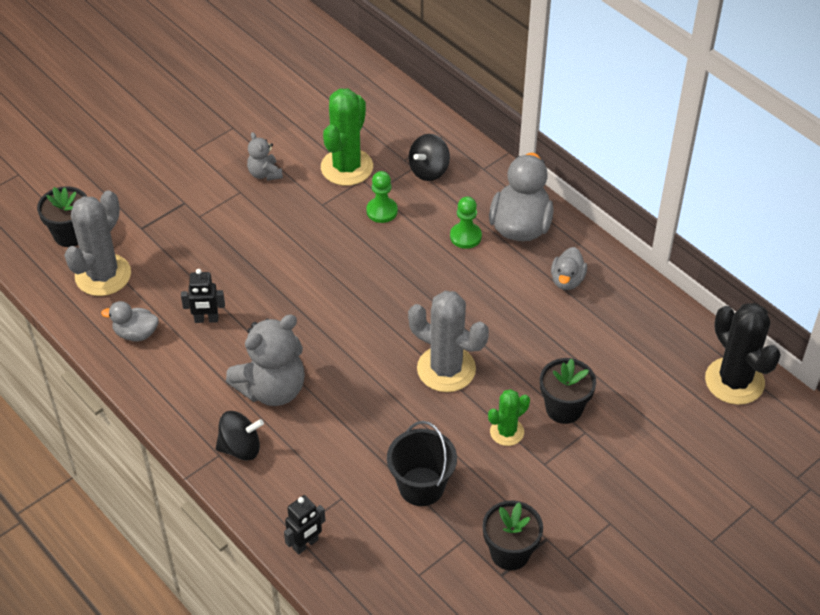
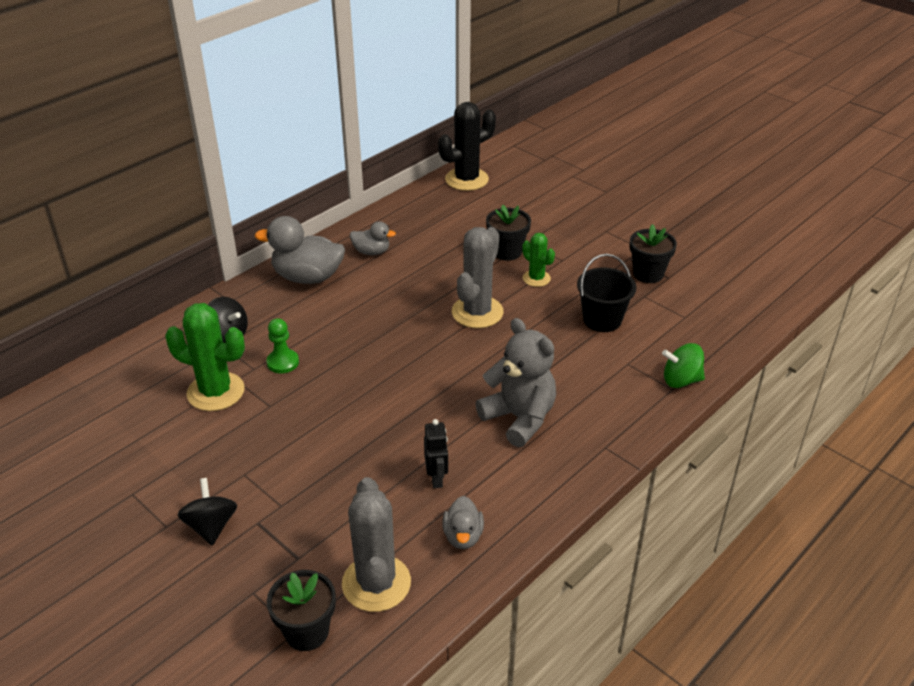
camera: 95 degrees left, 10 degrees down
(103, 275) = (376, 583): grey cactus -> grey cactus turned 60 degrees clockwise
(240, 448) = (593, 432): black spinning top -> black spinning top (211, 526)
(265, 174) = (217, 456): grey teddy bear -> none
(305, 544) = (681, 380): black robot -> green spinning top
(465, 236) = (319, 308): green pawn -> none

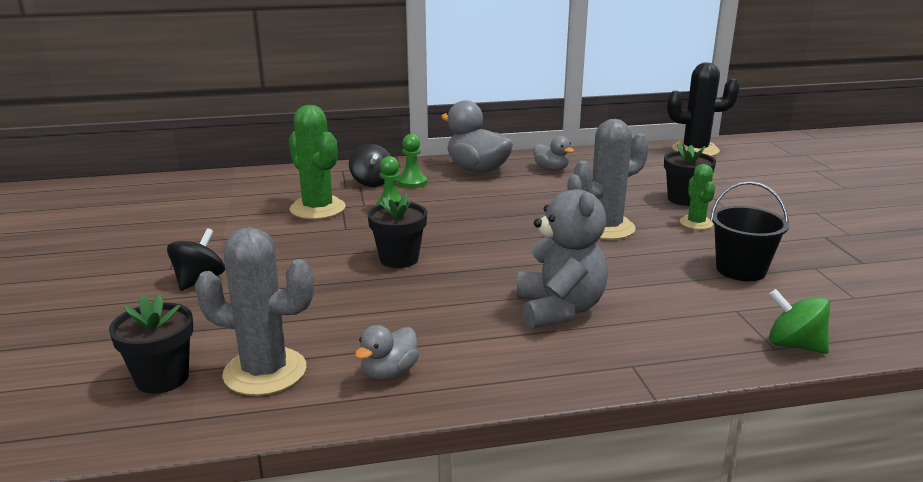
camera: 35 degrees right, 15 degrees down
(266, 320) = (412, 182): none -> green pawn
(376, 583) = (265, 372): grey cactus -> grey cactus turned 75 degrees clockwise
(437, 478) = (420, 321): black robot -> none
(648, 274) = (837, 253): black flower pot -> black flower pot (399, 259)

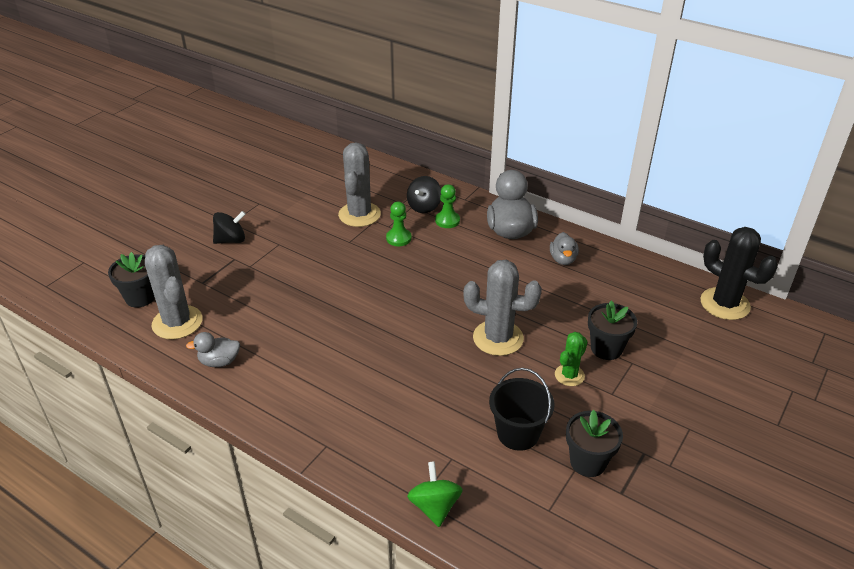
camera: 45 degrees right, 15 degrees up
(317, 208) = (359, 214): green cactus -> grey cactus
(399, 259) = (338, 285): black flower pot -> black flower pot (588, 462)
(559, 309) = (356, 382): grey teddy bear -> none

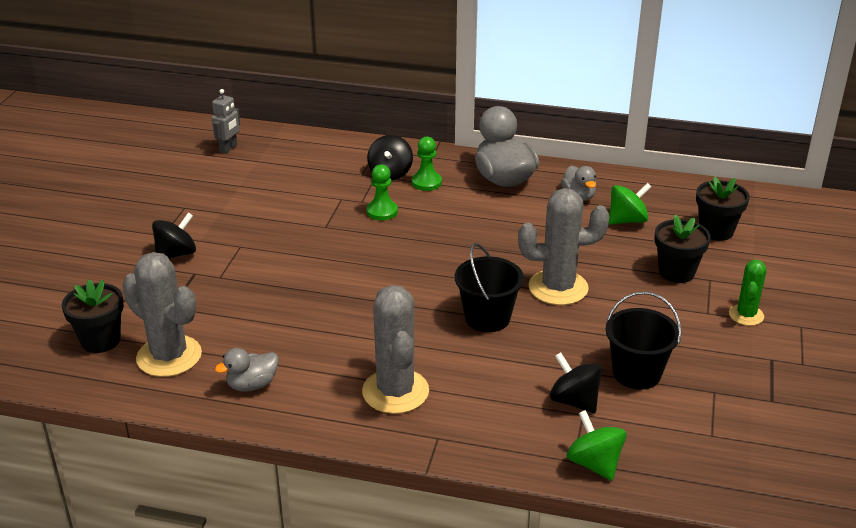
camera: 20 degrees left, 5 degrees down
(318, 161) = (228, 148): none -> grey robot
(359, 214) = (319, 196): grey cactus -> grey cactus (395, 391)
(425, 351) = (487, 318): none -> black bucket
(451, 444) = (574, 401): none -> black spinning top
(569, 375) = (655, 306): green cactus -> green cactus (746, 315)
(588, 462) = (723, 381): black flower pot -> black flower pot (716, 231)
(591, 290) = (627, 220): none -> green spinning top
(724, 304) = (767, 205): black cactus -> none

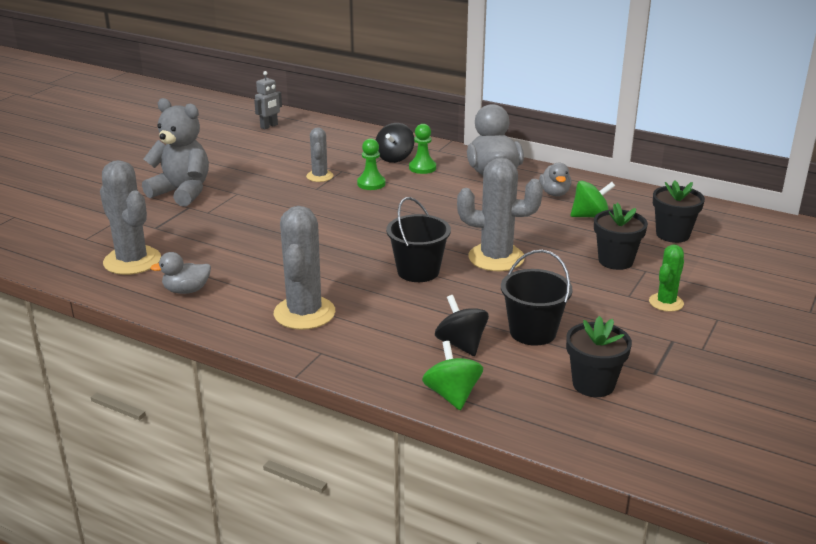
camera: 15 degrees right, 5 degrees down
(100, 340) = (85, 242): black flower pot -> black flower pot (593, 384)
(176, 254) = (182, 192): black spinning top -> grey teddy bear
(321, 210) = (319, 176): none -> grey cactus

